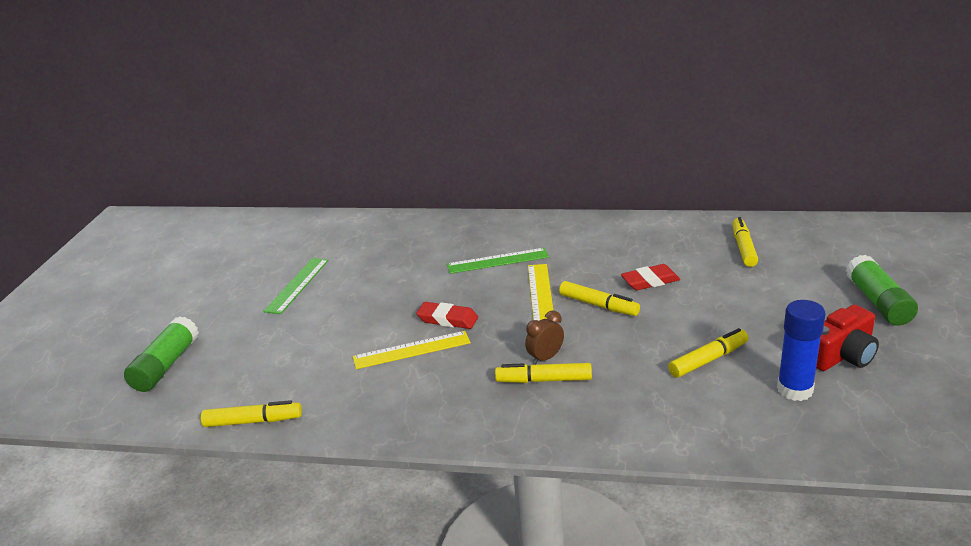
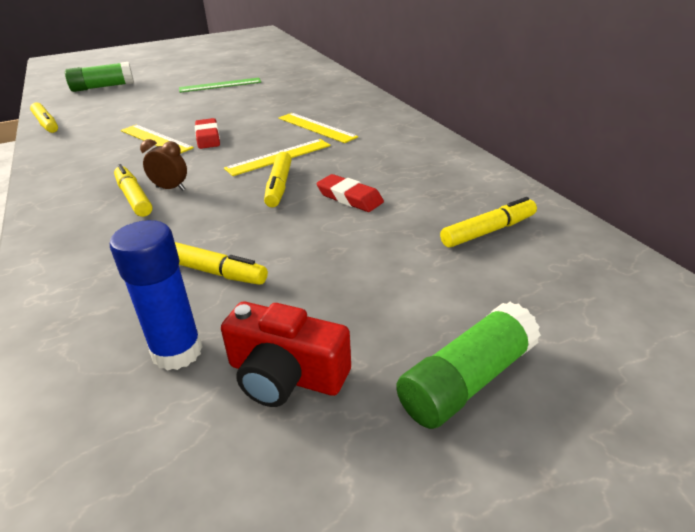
camera: 55 degrees right, 5 degrees up
(497, 261) = (316, 127): green ruler -> yellow ruler

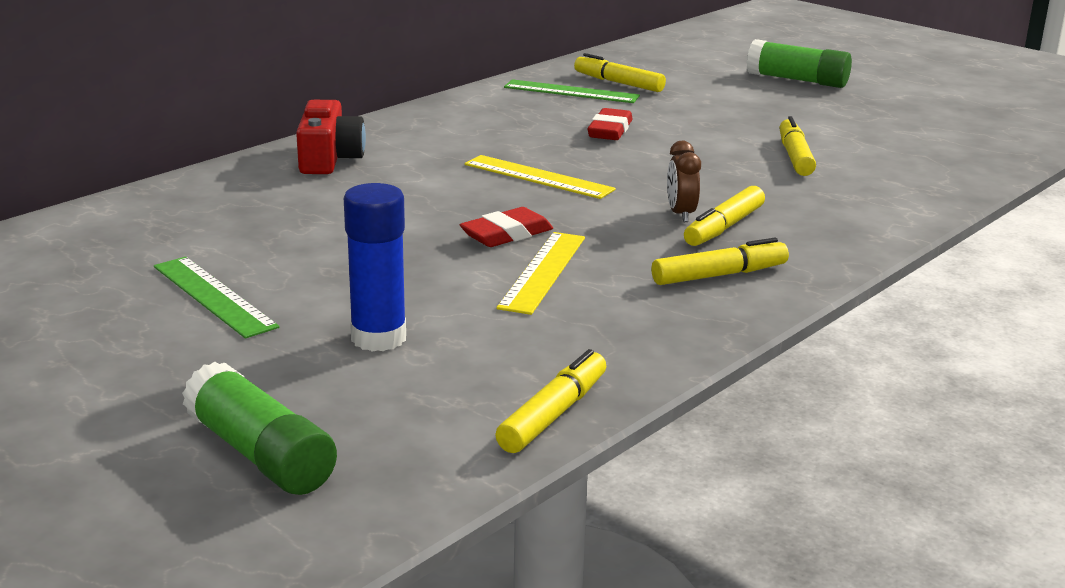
camera: 115 degrees left, 10 degrees down
(177, 352) = (889, 146): blue glue stick -> blue glue stick (378, 338)
(279, 186) = (616, 162): yellow marker -> yellow marker (719, 275)
(285, 375) = (859, 116): red camera -> red camera (329, 158)
(316, 127) = (418, 173): yellow ruler -> none
(465, 201) = (571, 92): none -> green ruler

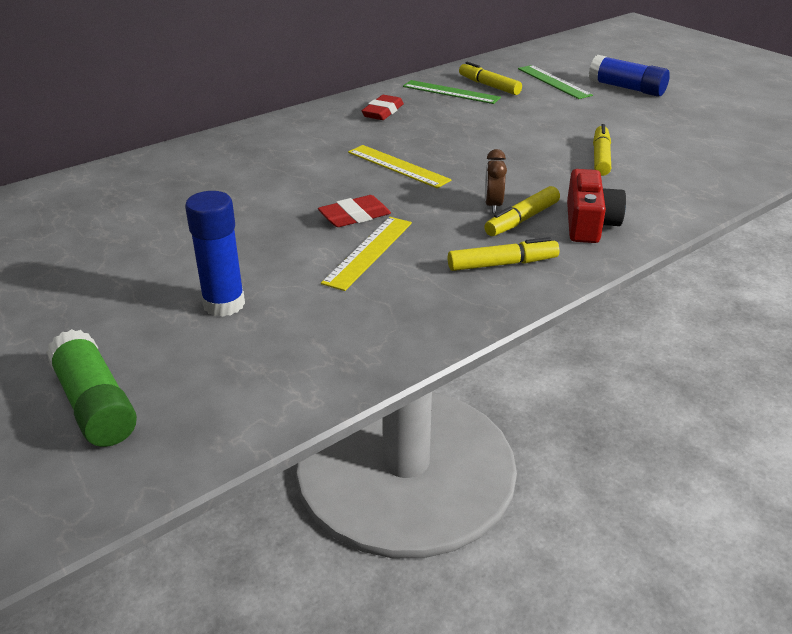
camera: 10 degrees right, 10 degrees up
(214, 296) = (123, 258): green ruler -> green ruler (554, 82)
(329, 158) = (253, 142): red camera -> red camera (589, 223)
(553, 414) = (325, 386): yellow marker -> none
(610, 130) = (467, 127): red eraser -> red eraser (383, 112)
(797, 80) = (626, 88): green glue stick -> blue glue stick

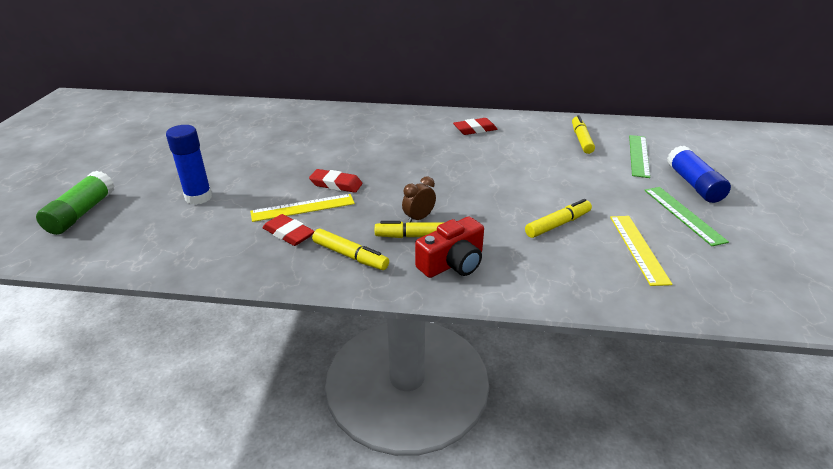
camera: 45 degrees right, 0 degrees up
(398, 166) = (416, 167): yellow ruler -> yellow ruler (638, 248)
(407, 280) = (288, 234): none -> red eraser
(451, 92) = (544, 134): green ruler -> green ruler (683, 215)

